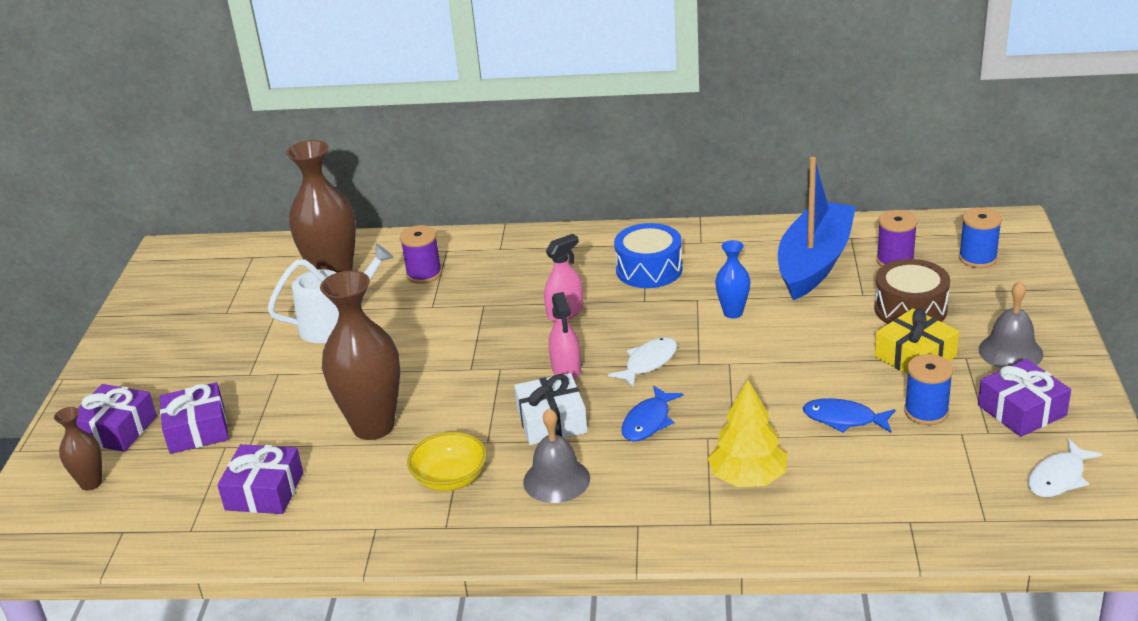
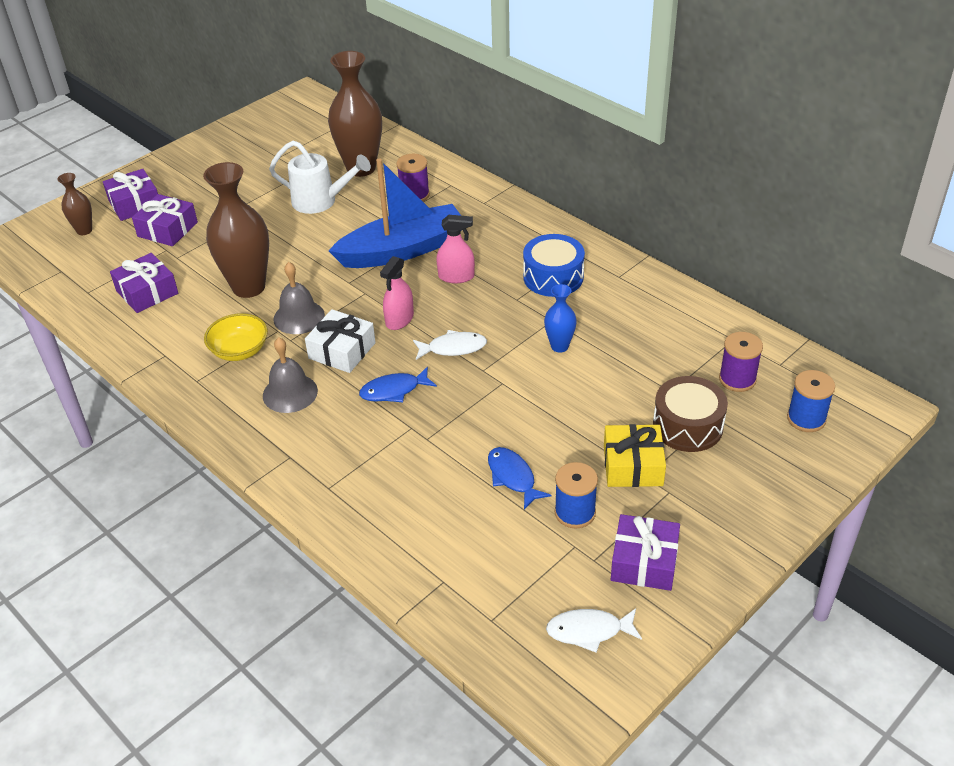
camera: 40 degrees right, 10 degrees up
(748, 478) = (393, 474): yellow tree -> none
(814, 262) = (675, 343): blue boat -> blue boat (403, 250)
(1010, 351) = (709, 511): grey bell -> grey bell (299, 317)

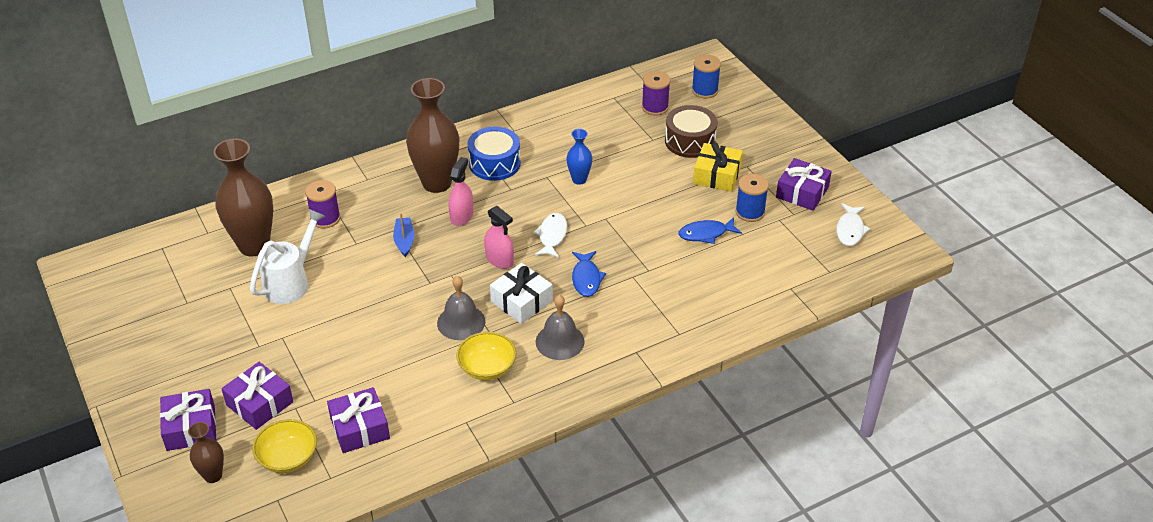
camera: 75 degrees left, 0 degrees up
(107, 263) = (288, 458): none -> yellow bowl
(249, 287) = (397, 351): brown vase -> brown vase (437, 183)
(403, 250) = (404, 241): blue boat -> blue boat, size x0.40

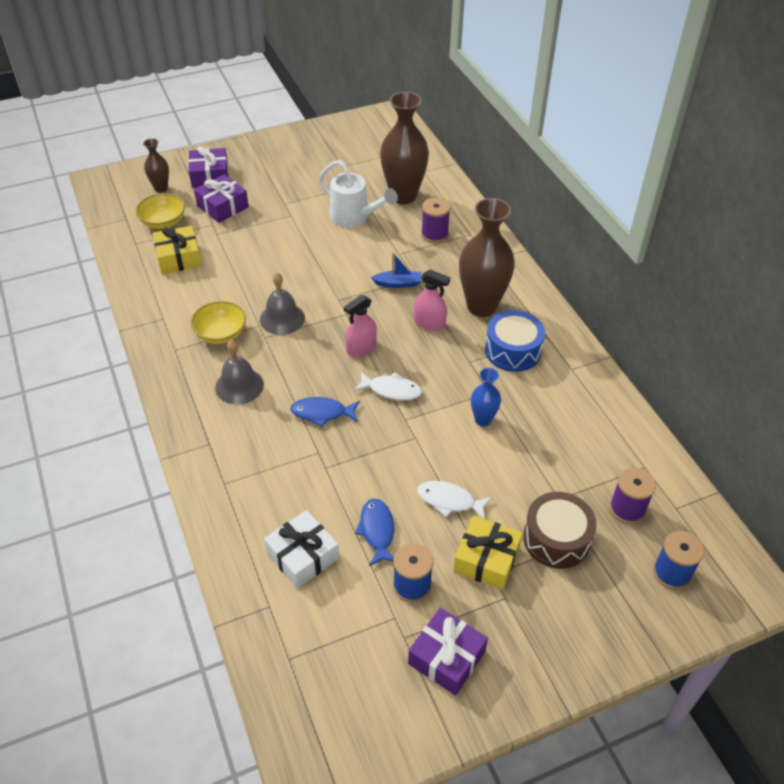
camera: 95 degrees right, 5 degrees up
(360, 428) = (179, 258): purple gift -> yellow gift
(521, 301) = (300, 361): white gift -> white gift (302, 556)
(850, 230) = (364, 704): white fish -> white fish (449, 501)

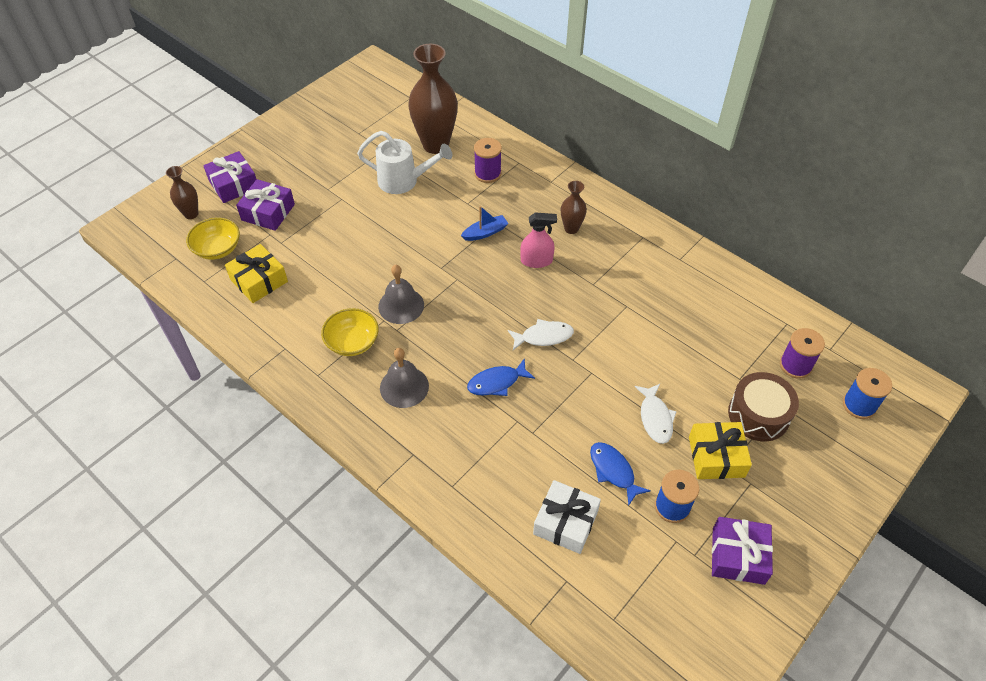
camera: 25 degrees left, 5 degrees up
(361, 348) = (492, 307): pink spray bottle -> none
(449, 501) = (655, 418): white fish -> white fish turned 90 degrees counterclockwise
(481, 306) = (571, 228): brown vase -> brown vase, size x0.50
(483, 420) = (637, 333): blue vase -> none
(512, 350) = (622, 260): blue drum -> none

